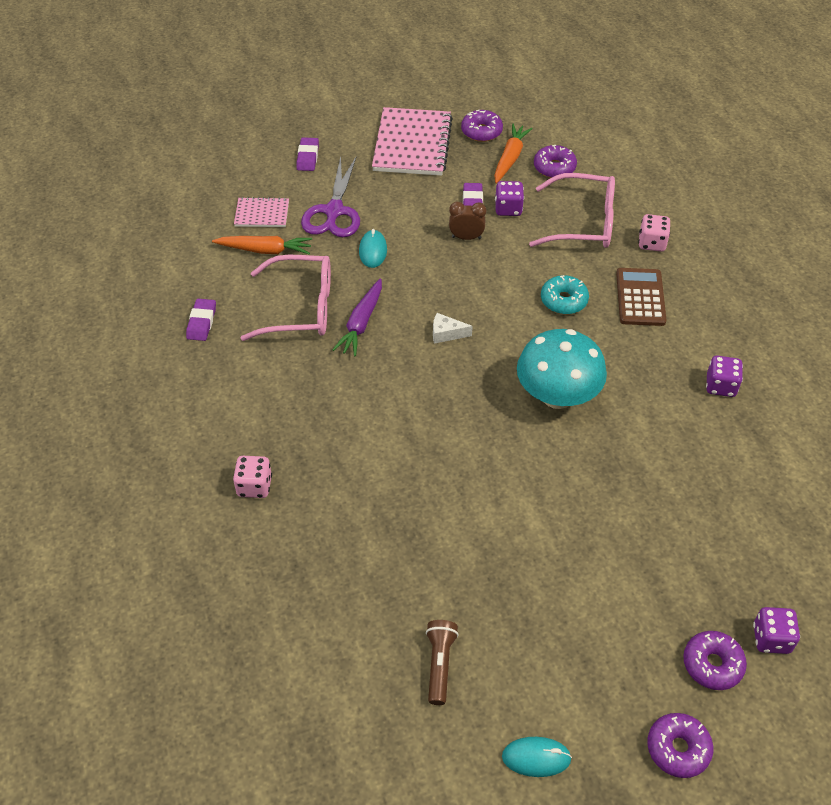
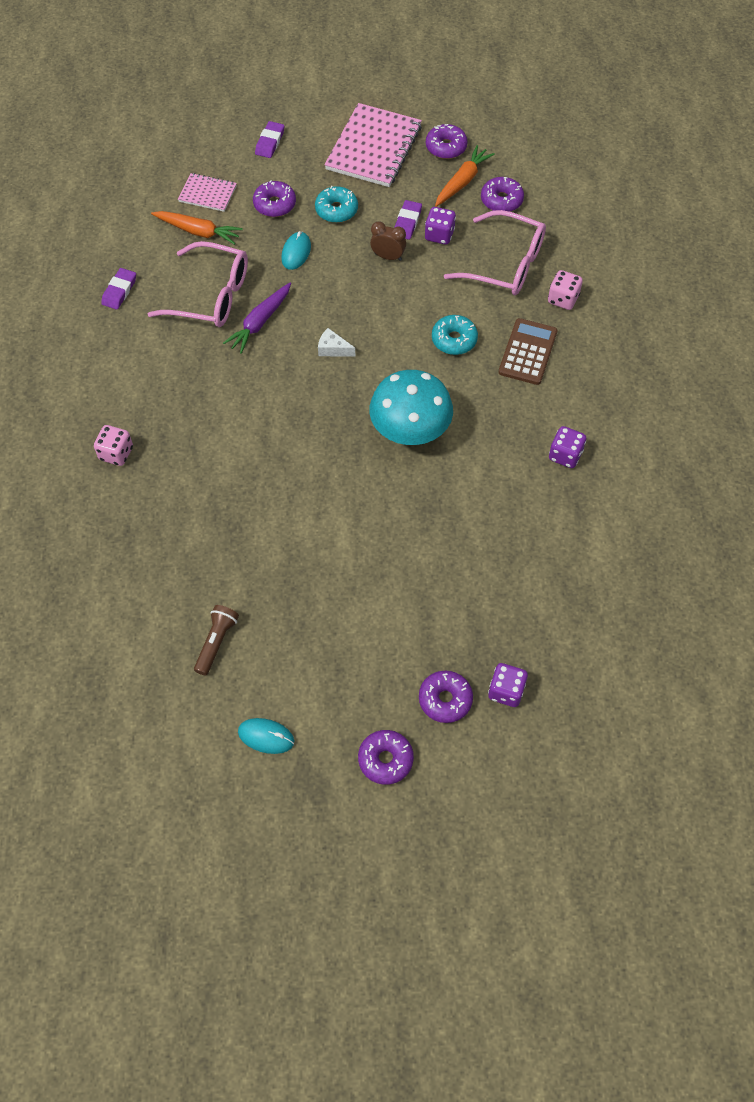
camera: 15 degrees right, 10 degrees up
(334, 211) = (274, 204): purple scissors -> purple donut
(398, 205) = (336, 210): none -> turquoise donut

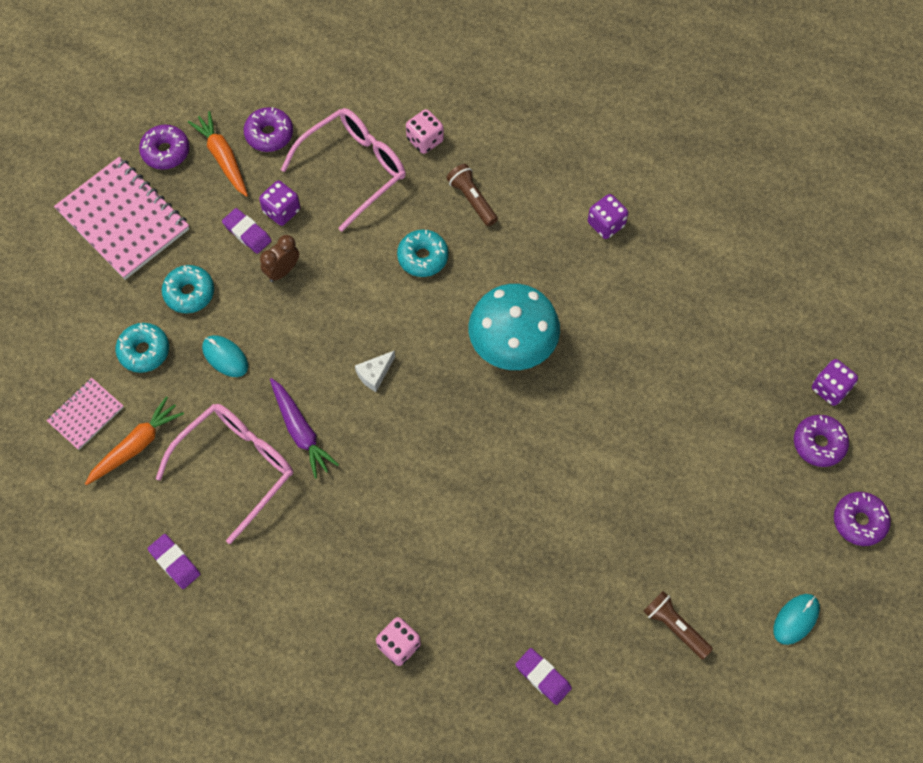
camera: 65 degrees left, 5 degrees up
(270, 142) = (49, 319): purple eraser -> purple eraser (543, 677)
(274, 204) = (144, 351): purple donut -> turquoise donut
(528, 352) = (472, 200): brown calculator -> brown flashlight

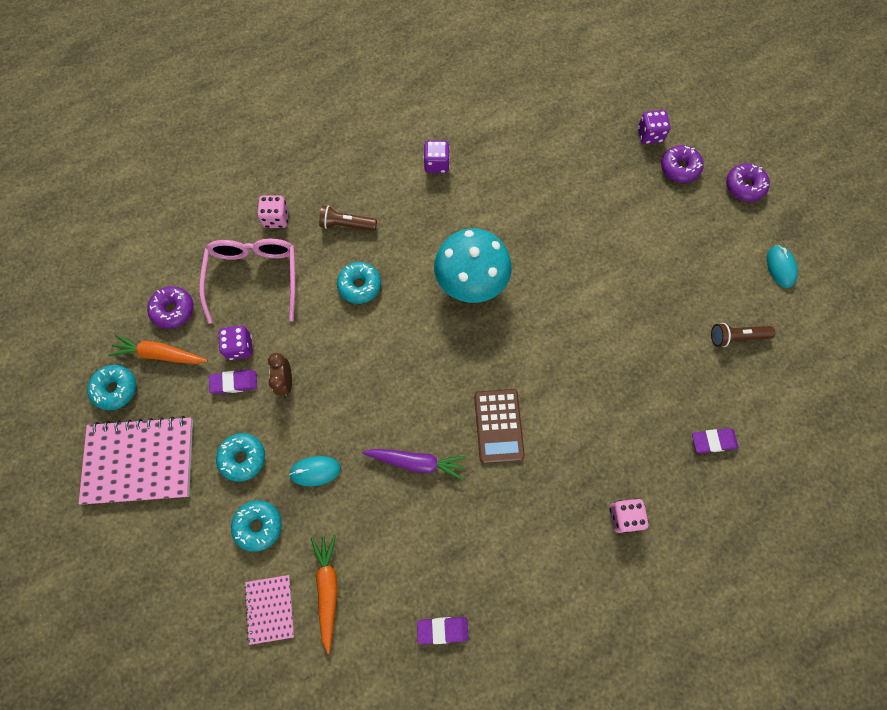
camera: 50 degrees left, 5 degrees up
(166, 151) = (115, 389): purple donut -> turquoise donut
(237, 467) = (406, 527): pink glasses -> none
(374, 374) = (417, 381): white cheese -> none
(392, 474) = (498, 426): none -> brown calculator

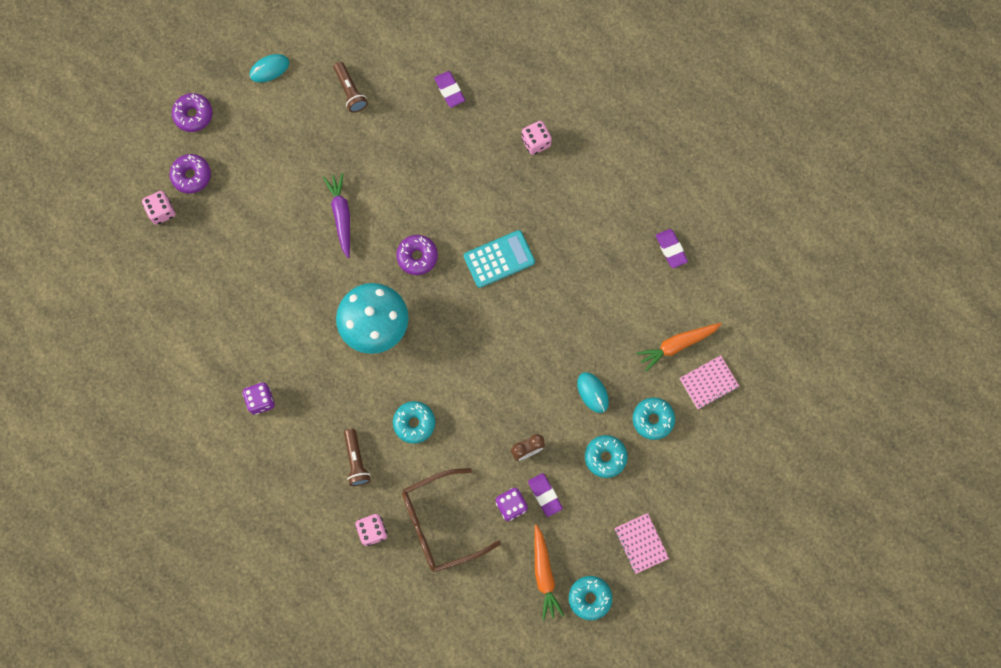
camera: 110 degrees left, 5 degrees up
(140, 461) = (641, 543): pink notebook -> pink notebook, size x0.52
(173, 310) = (499, 584): purple donut -> purple donut (417, 256)
(254, 277) = (440, 524): pink glasses -> brown glasses
(416, 462) = (554, 314): purple carrot -> purple carrot (341, 216)
(498, 426) = (499, 259): brown calculator -> turquoise calculator
(650, 135) = (161, 211): purple dice -> pink dice

